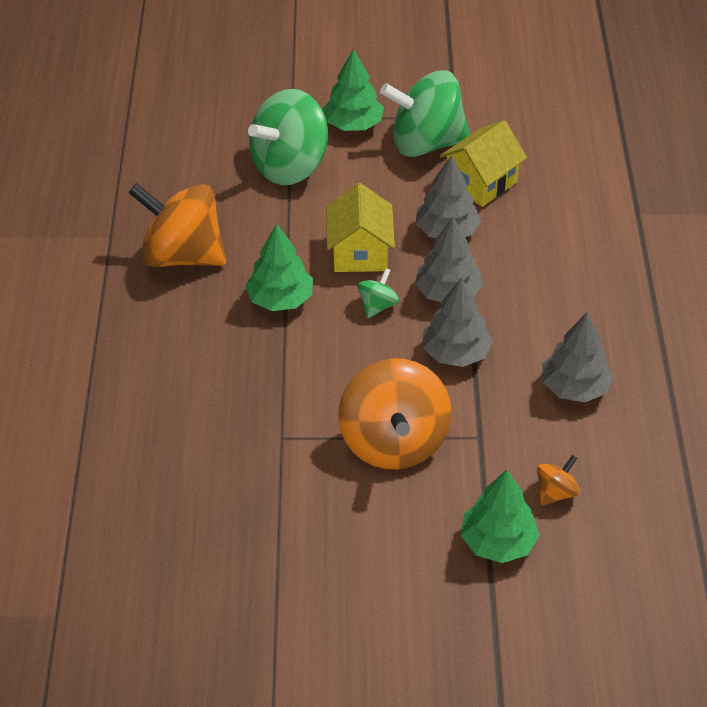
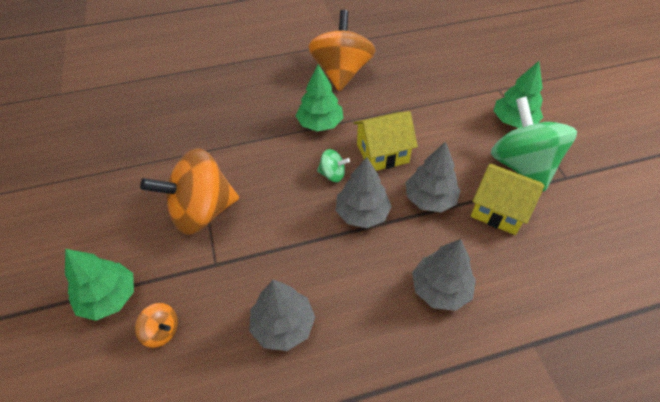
camera: 75 degrees right, 5 degrees up
(290, 166) = (449, 100): green spinning top -> none
(455, 353) = (299, 231): grey tree -> grey tree (440, 289)

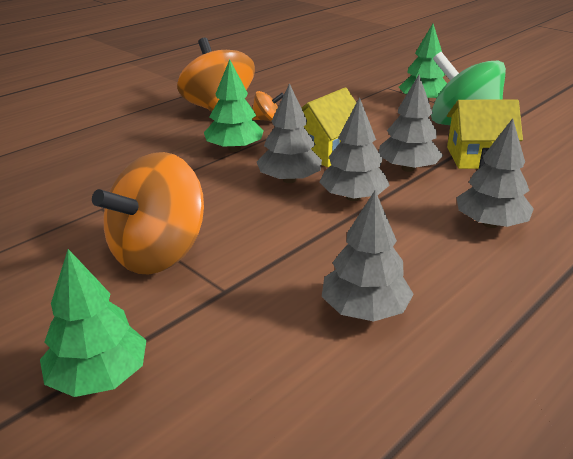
camera: 30 degrees left, 20 degrees down
(161, 331) = (214, 377): orange spinning top -> orange spinning top (266, 120)
(332, 174) = (289, 180): green spinning top -> grey tree

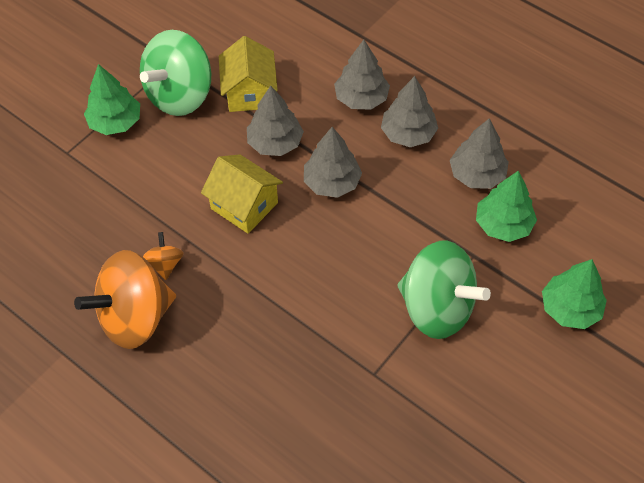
camera: 95 degrees left, 25 degrees up
(159, 253) = (437, 308): orange spinning top -> green spinning top
(234, 149) = (242, 285): green tree -> green tree (503, 225)
(289, 180) = (305, 230): grey tree -> grey tree (408, 134)

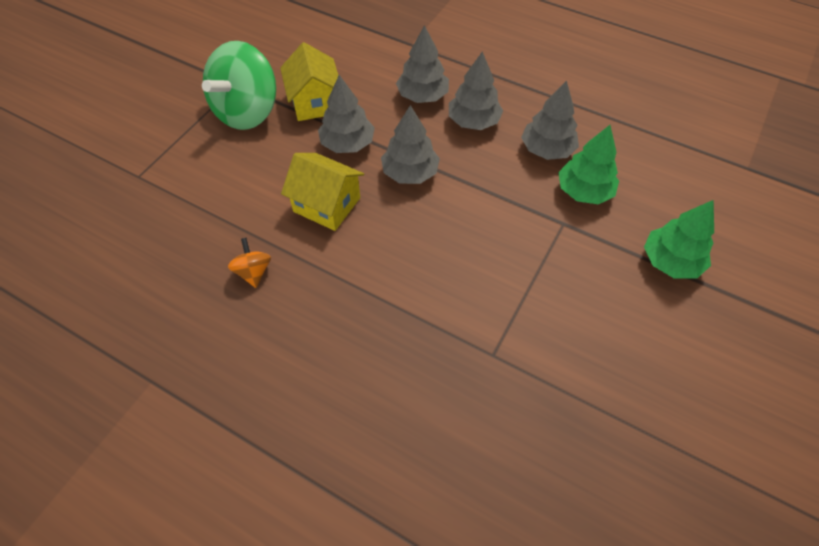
camera: 10 degrees left, 0 degrees up
(115, 122) = (185, 143): green tree -> none
(135, 317) = (228, 331): orange spinning top -> none
(437, 308) = (540, 278): green spinning top -> none

